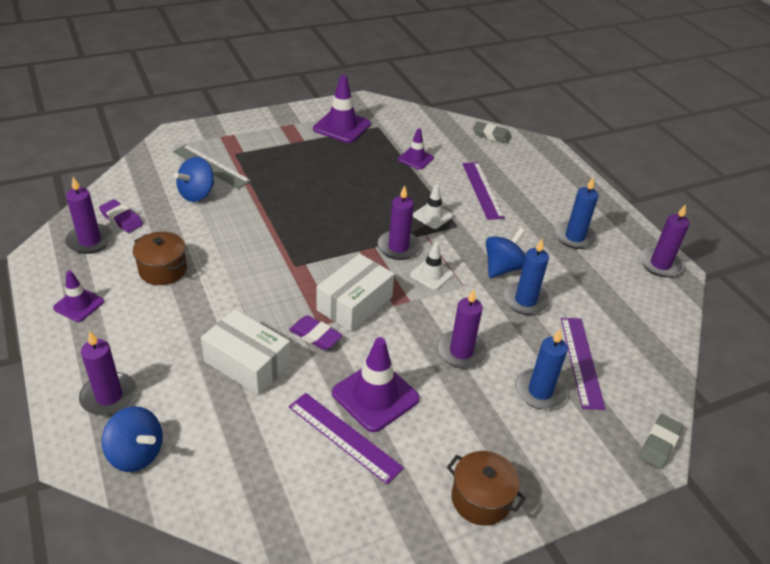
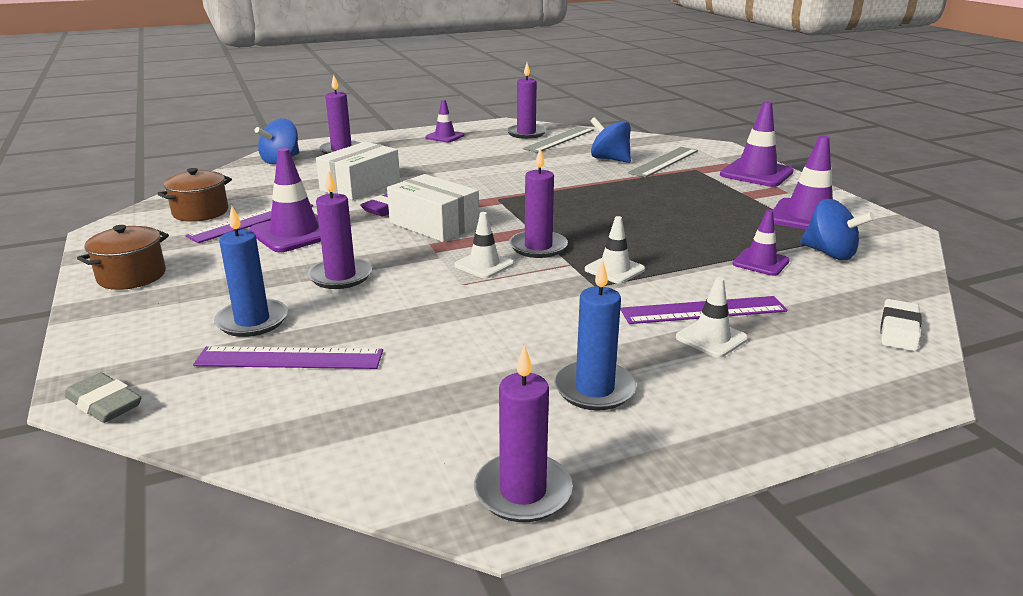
camera: 95 degrees right, 15 degrees down
(121, 219) = (559, 139): purple eraser -> grey ruler
(163, 270) = (488, 155): brown pot -> brown pot (200, 212)
(250, 128) = (756, 173): none -> purple traffic cone
(491, 135) = (899, 330): grey eraser -> white eraser
(502, 268) = (501, 313): blue spinning top -> blue spinning top (830, 254)
(513, 192) = (711, 338): none -> white traffic cone
(525, 300) = (427, 325): blue candle -> none

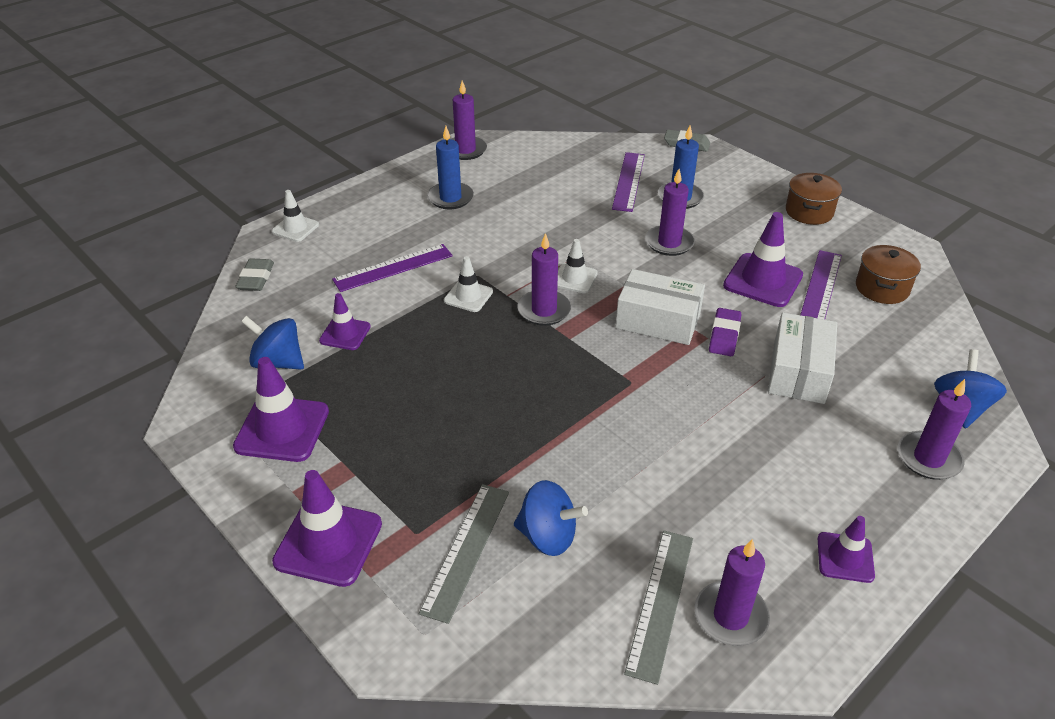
camera: 160 degrees right, 15 degrees up
(289, 358) = (628, 181): purple ruler -> purple ruler turned 60 degrees counterclockwise
(711, 338) = (387, 245): white traffic cone -> white traffic cone (295, 228)
(899, 330) = (256, 278): white eraser -> grey eraser

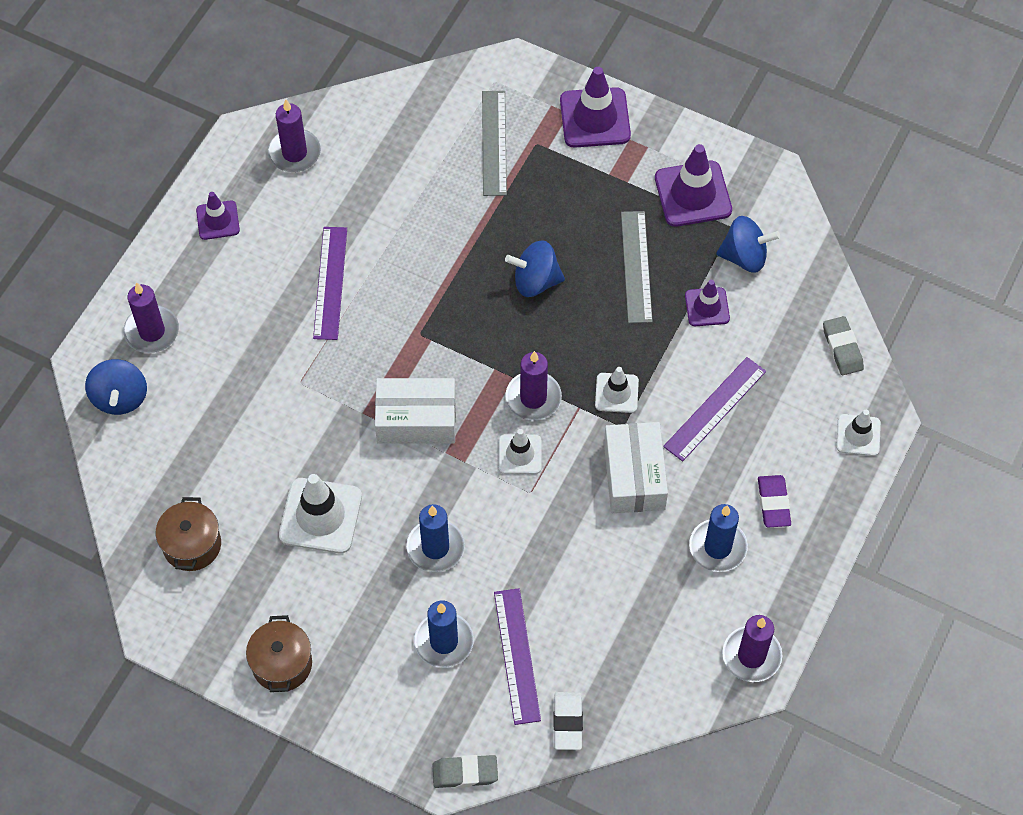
camera: 160 degrees right, 20 degrees up
(548, 536) = (439, 170): blue spinning top -> blue spinning top (535, 281)
(607, 149) = (567, 722): none -> white eraser
(660, 602) = (344, 147): grey ruler -> grey ruler (636, 266)
(669, 243) = (435, 547): purple candle -> blue candle
(724, 336) = (347, 420): purple eraser -> purple eraser (773, 503)
(763, 280) = (320, 516): purple traffic cone -> white traffic cone
(798, 372) = (269, 395): white box -> white box (634, 476)
(820, 288) = (257, 524): purple ruler -> purple ruler (330, 283)

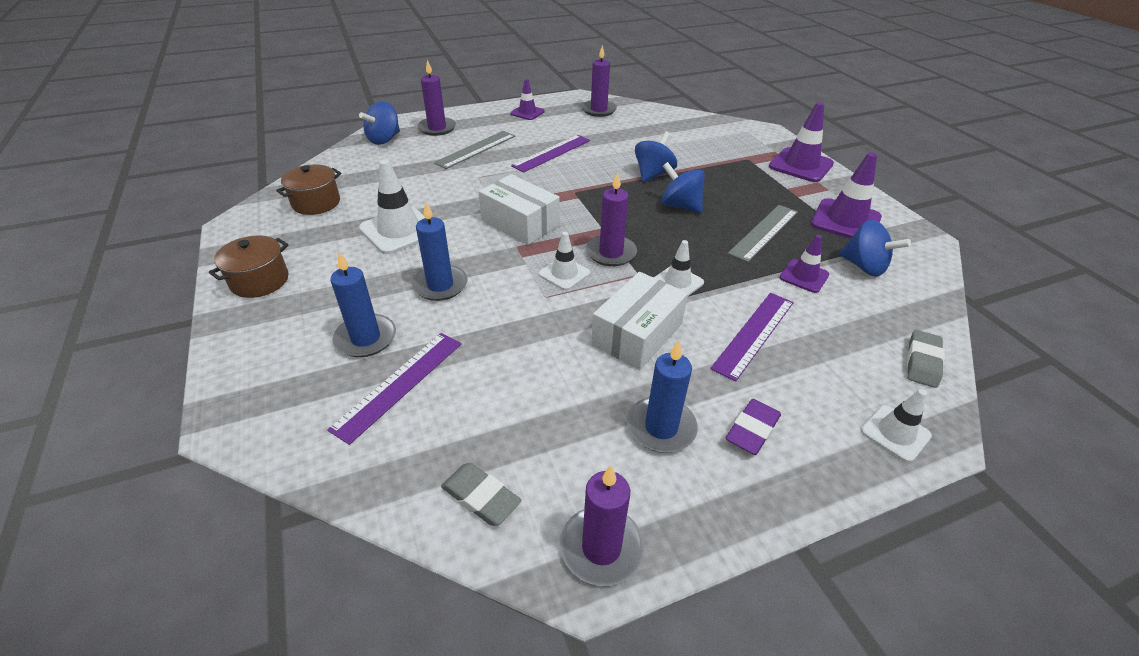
camera: 40 degrees right, 20 degrees down
(465, 773) = (242, 435): grey eraser -> grey eraser (481, 497)
(467, 245) = (653, 174): none -> blue spinning top
(494, 143) = (720, 149): grey ruler -> grey ruler (476, 149)
(567, 722) = (366, 464): white eraser -> none
(715, 409) = (754, 334): purple ruler -> purple ruler turned 45 degrees counterclockwise

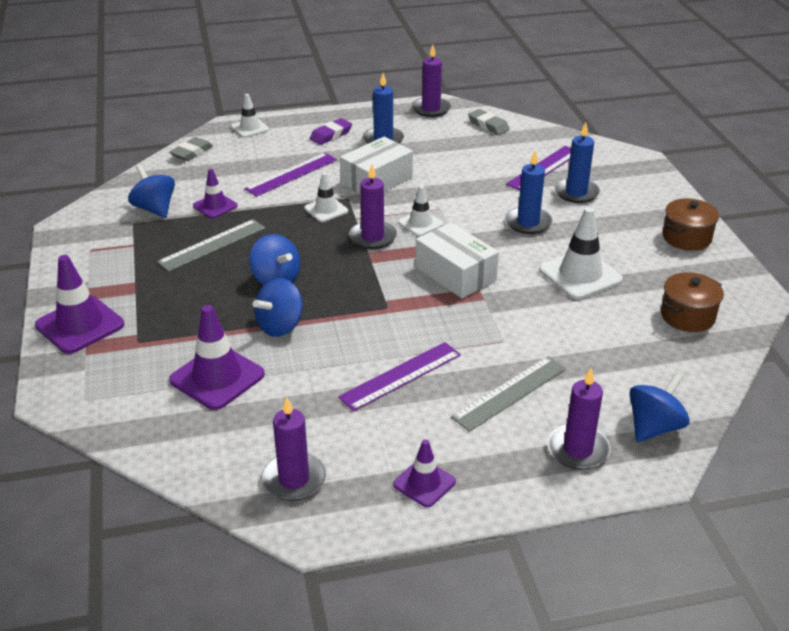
camera: 170 degrees left, 5 degrees down
(845, 221) = (117, 249): purple traffic cone -> purple traffic cone (217, 377)

